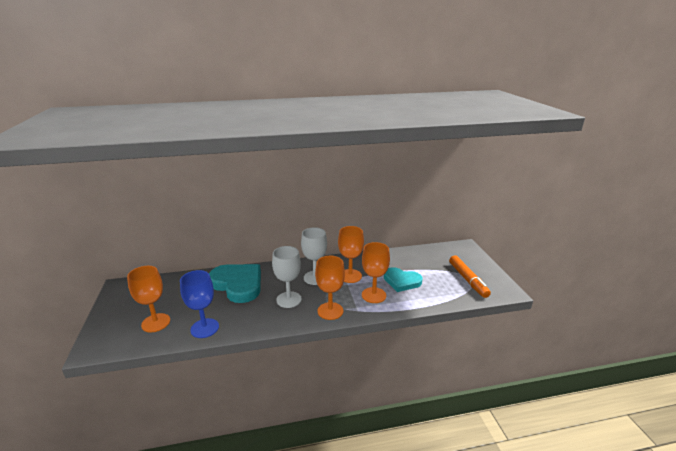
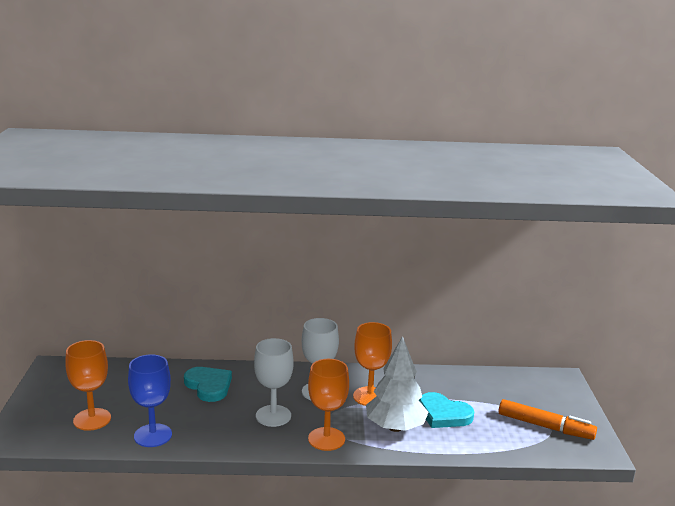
camera: 10 degrees right, 5 degrees down
(238, 284) = (209, 386): turquoise heart -> turquoise heart, size x0.64
(373, 295) = (395, 427): orange goblet -> white tree
(468, 280) = (545, 427): orange marker -> orange marker turned 60 degrees counterclockwise

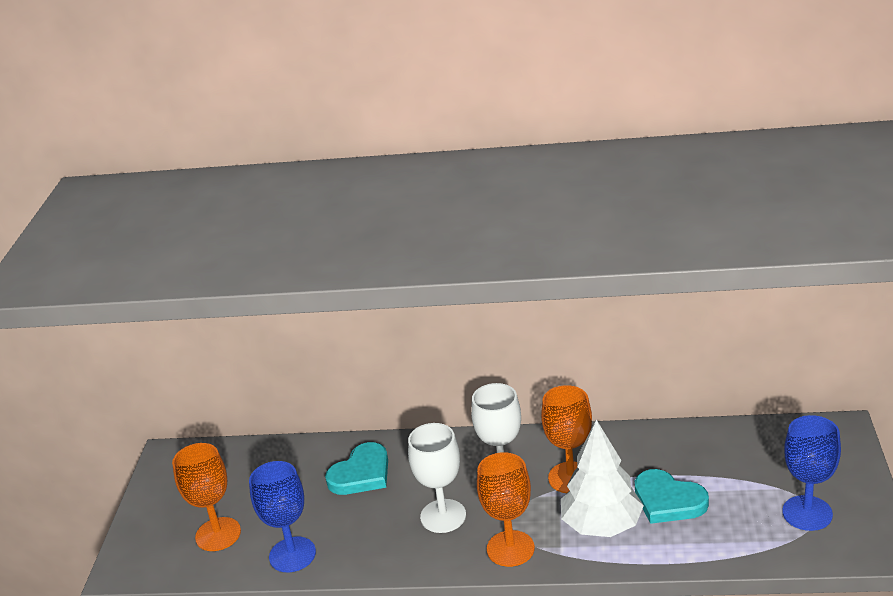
camera: 10 degrees right, 10 degrees up
(209, 386) = (361, 474): turquoise heart -> turquoise heart turned 75 degrees clockwise
(545, 427) = (807, 513): orange marker -> blue goblet

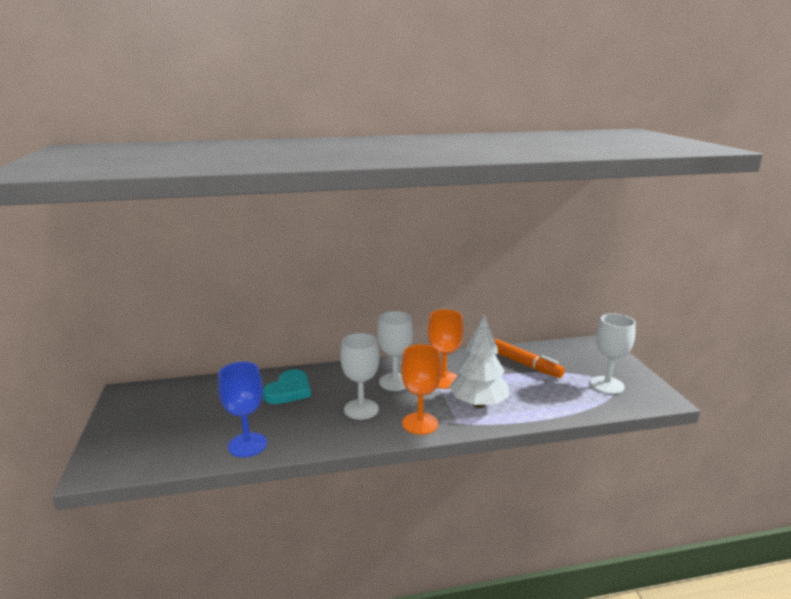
camera: 20 degrees left, 10 degrees down
(218, 534) = (179, 438): orange goblet -> none
(668, 501) = (515, 386): turquoise heart -> none
(701, 461) = (524, 364): none -> orange marker
(807, 513) = (607, 385): blue goblet -> white goblet

